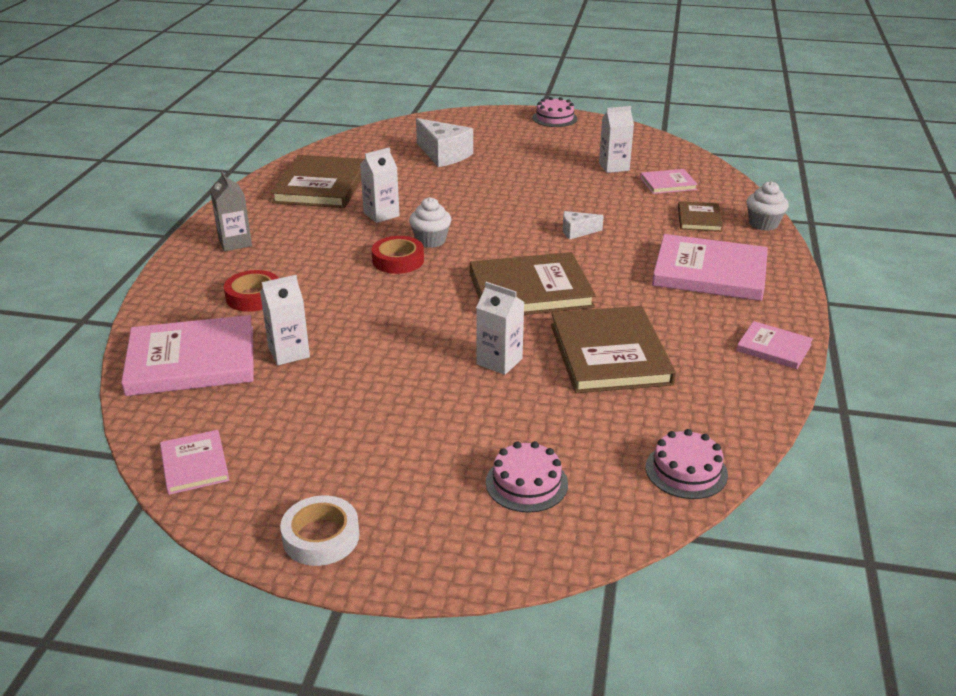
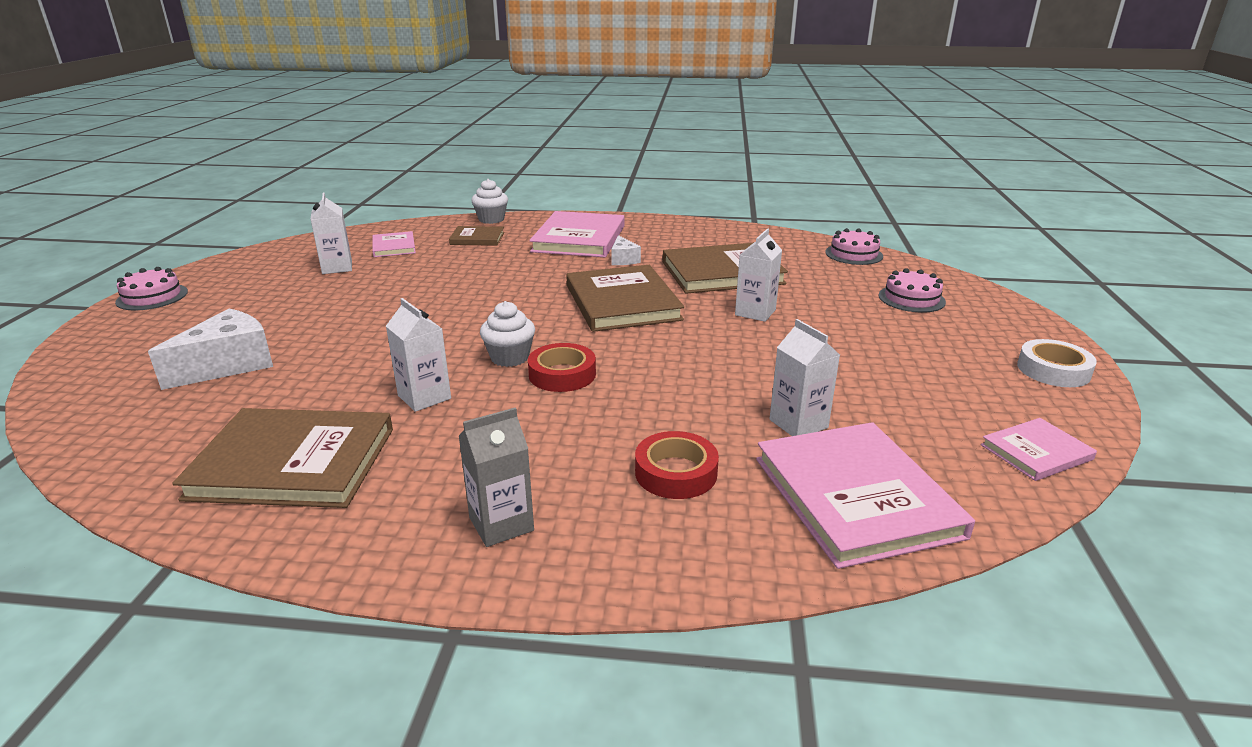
camera: 95 degrees left, 5 degrees down
(577, 232) = (496, 284): white cheese -> white cheese (623, 259)
(773, 348) = (690, 227): pink book -> none

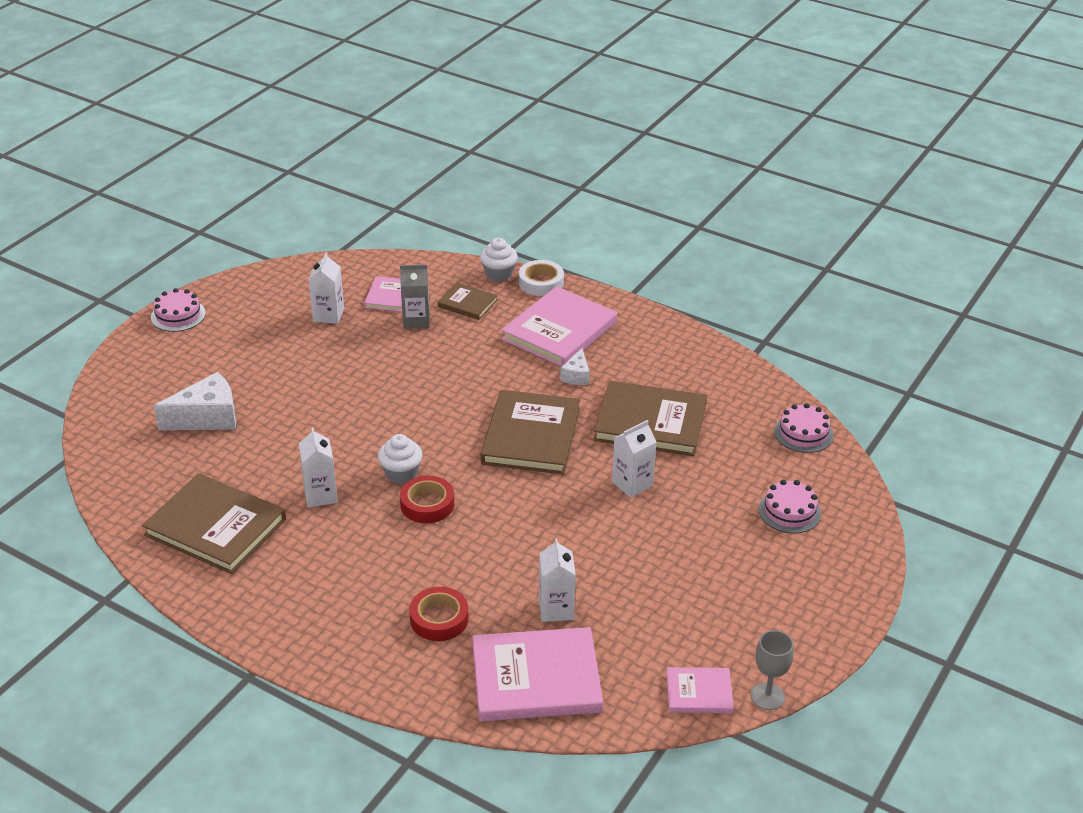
camera: 25 degrees right, 10 degrees up
(501, 524) = (310, 618): grey carton -> grey carton (416, 320)
(855, 497) = (536, 678): pink book -> pink book turned 75 degrees clockwise
(1053, 370) = (812, 630): white tape -> white tape (541, 282)
(1100, 434) = (767, 696): none -> grey goblet

